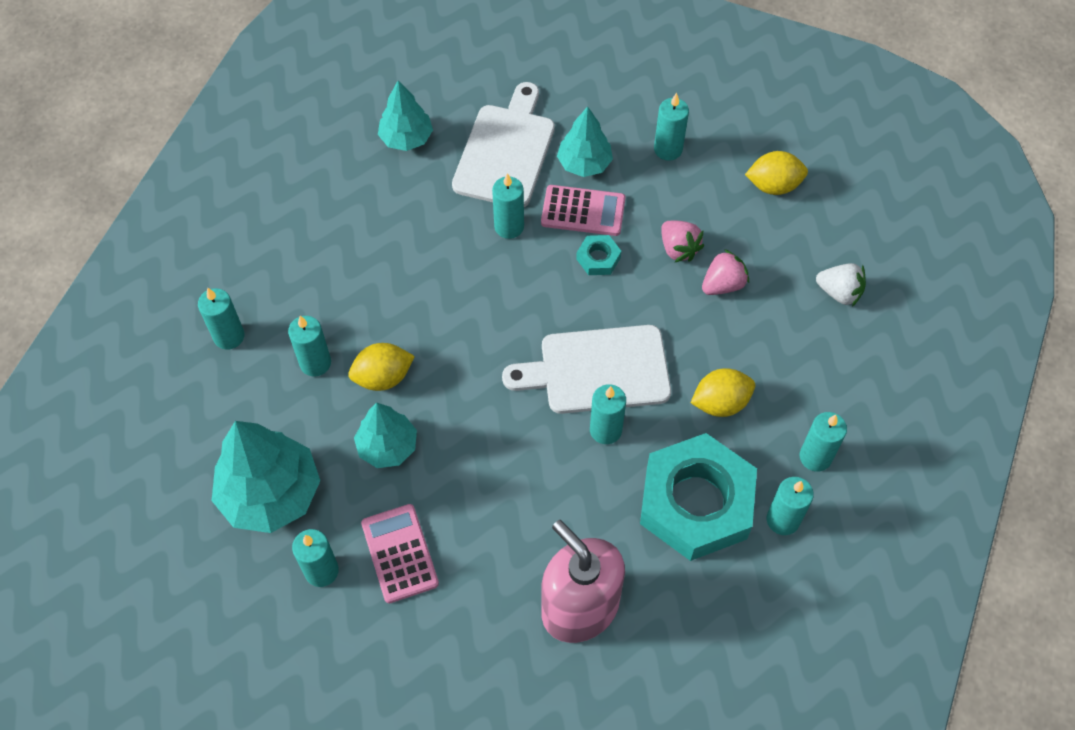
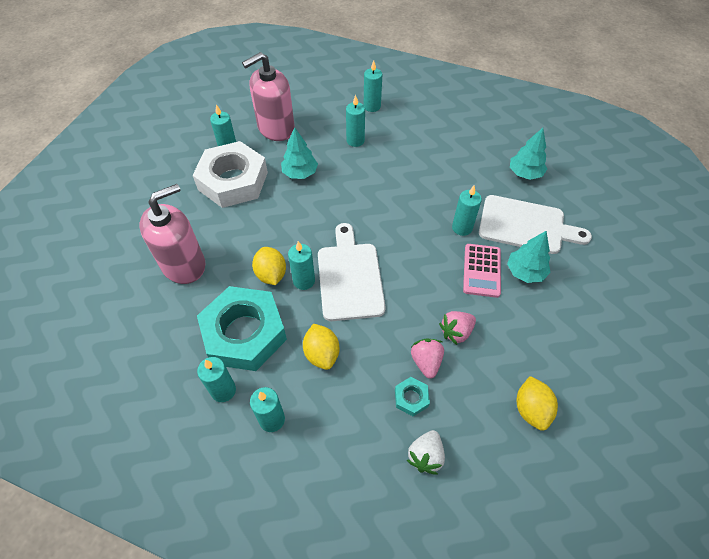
camera: 90 degrees right, 5 degrees down
(270, 493) = (276, 128): turquoise tree -> pink soap dispenser
(383, 377) = (345, 169): yellow lemon -> yellow lemon (271, 274)
(400, 553) = (233, 181): pink calculator -> white nut
(598, 258) = (441, 279): turquoise nut -> turquoise nut (411, 398)
(668, 149) = (551, 328): turquoise candle -> none
(723, 284) = (426, 362): pink strawberry -> pink strawberry turned 150 degrees counterclockwise

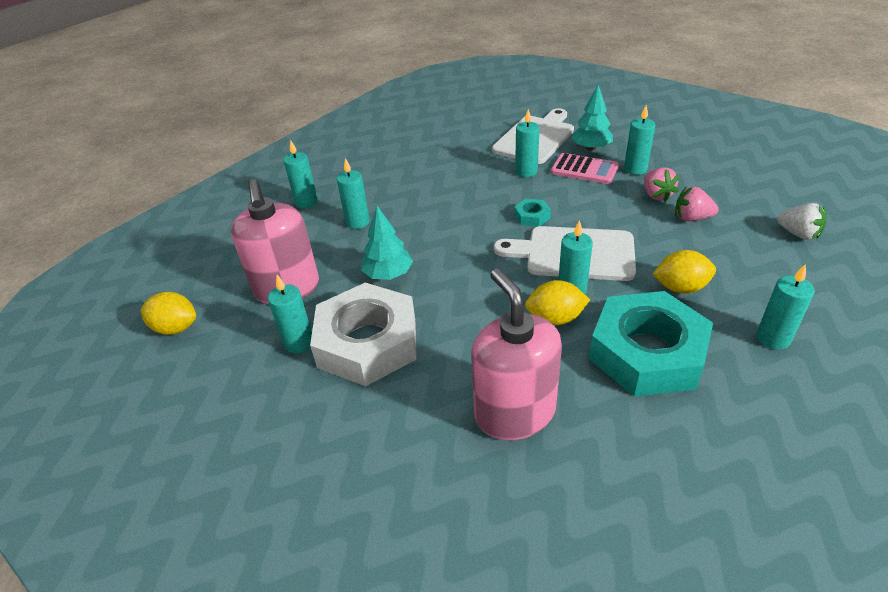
camera: 70 degrees left, 15 degrees down
(223, 390) = (736, 381): turquoise candle -> turquoise candle (635, 169)
(411, 398) = (734, 233): turquoise nut -> turquoise nut (532, 216)
(525, 173) = (469, 127): turquoise tree -> none
(531, 409) = (740, 171): yellow lemon -> yellow lemon (176, 328)

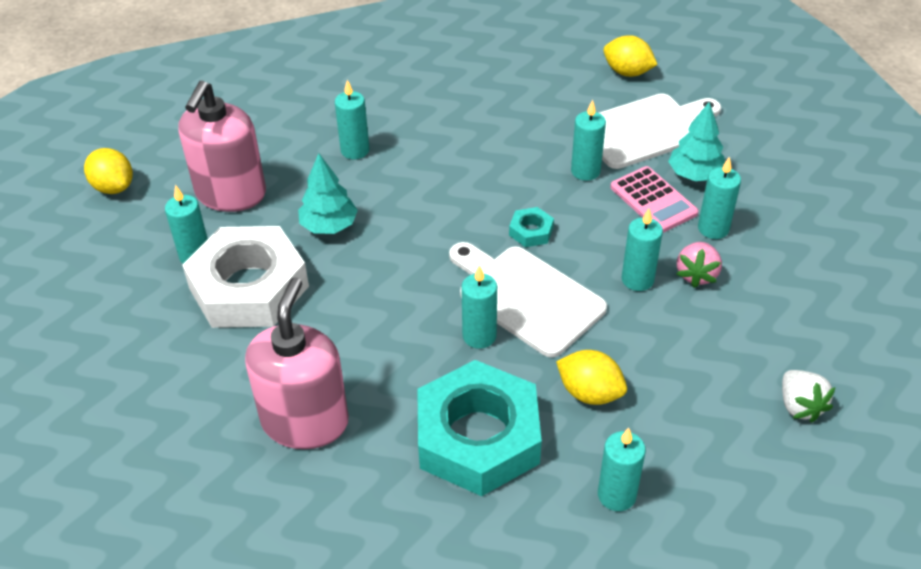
camera: 30 degrees right, 5 degrees up
(306, 202) = (329, 101): turquoise candle -> turquoise candle (637, 279)
(555, 318) = (432, 356): yellow lemon -> yellow lemon (627, 72)
(691, 218) = (701, 323): pink strawberry -> none

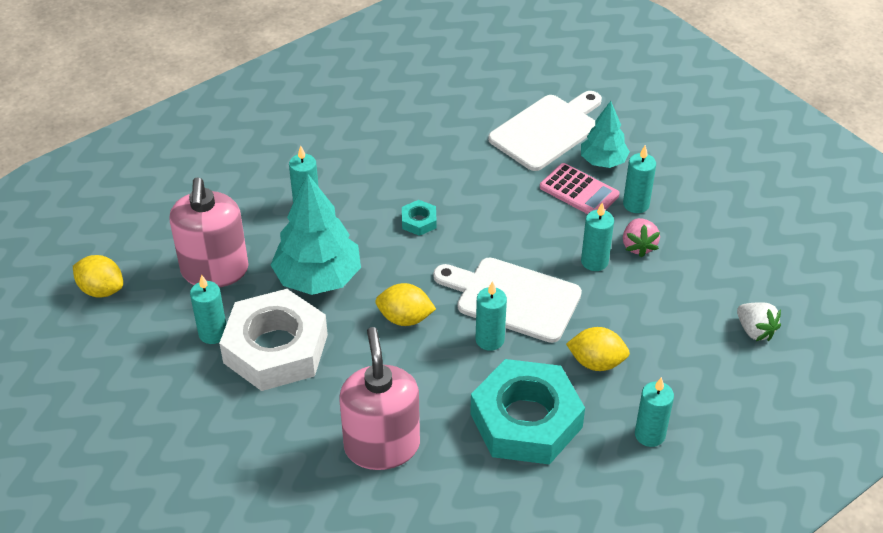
camera: 20 degrees left, 0 degrees up
(329, 226) = (318, 278): turquoise tree -> turquoise tree, size x1.67
(531, 231) = (491, 242): turquoise nut -> turquoise nut (419, 221)
(585, 171) = (513, 178): turquoise candle -> none
(627, 72) = (510, 81): yellow lemon -> yellow lemon (405, 318)

